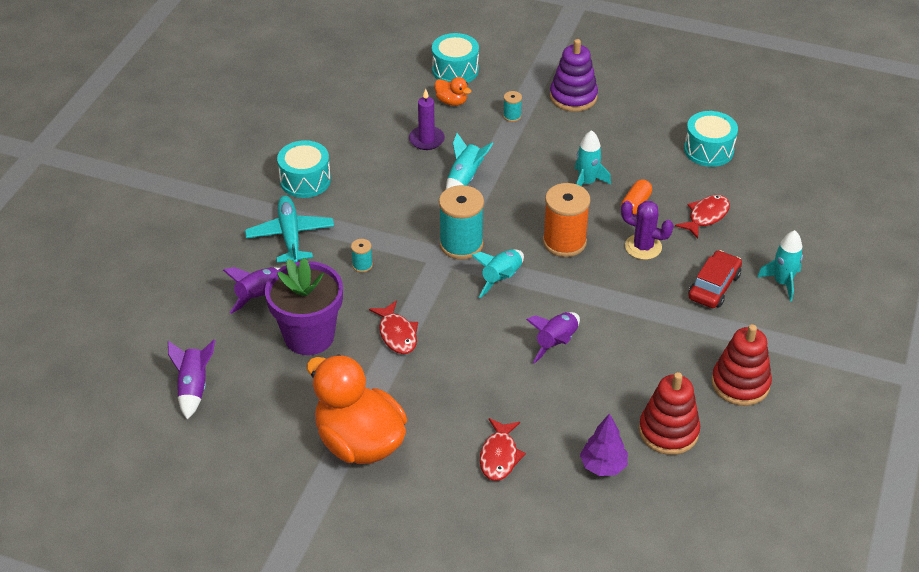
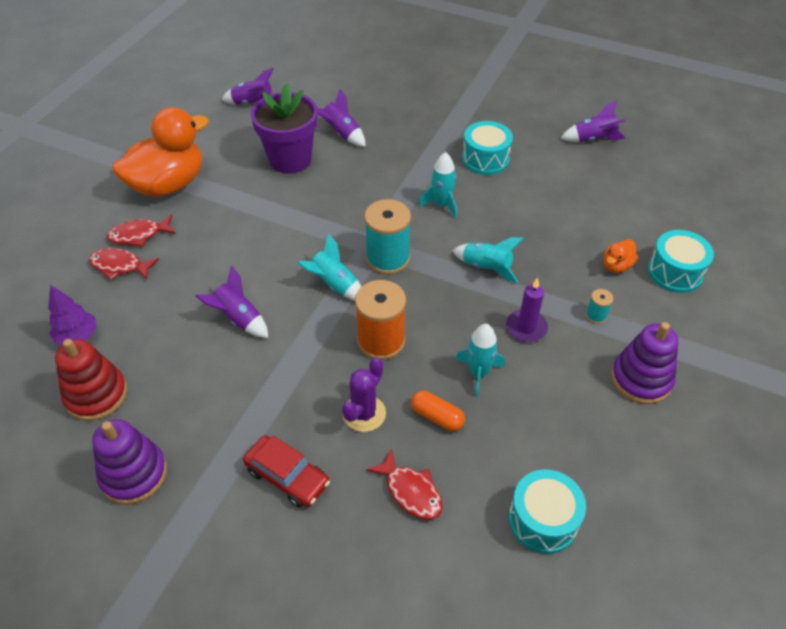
camera: 95 degrees right, 5 degrees up
(271, 106) = (593, 139): none -> purple rocket
(290, 236) = (412, 150): turquoise plane -> none
(362, 265) = (369, 191): turquoise spool -> none
(397, 334) = (279, 210): red fish -> red fish (139, 235)
(426, 140) = (549, 242): purple candle -> purple candle (526, 328)
(740, 383) = (134, 474): red stacking toy -> purple stacking toy
(782, 282) = (278, 559): turquoise rocket -> turquoise rocket (441, 205)

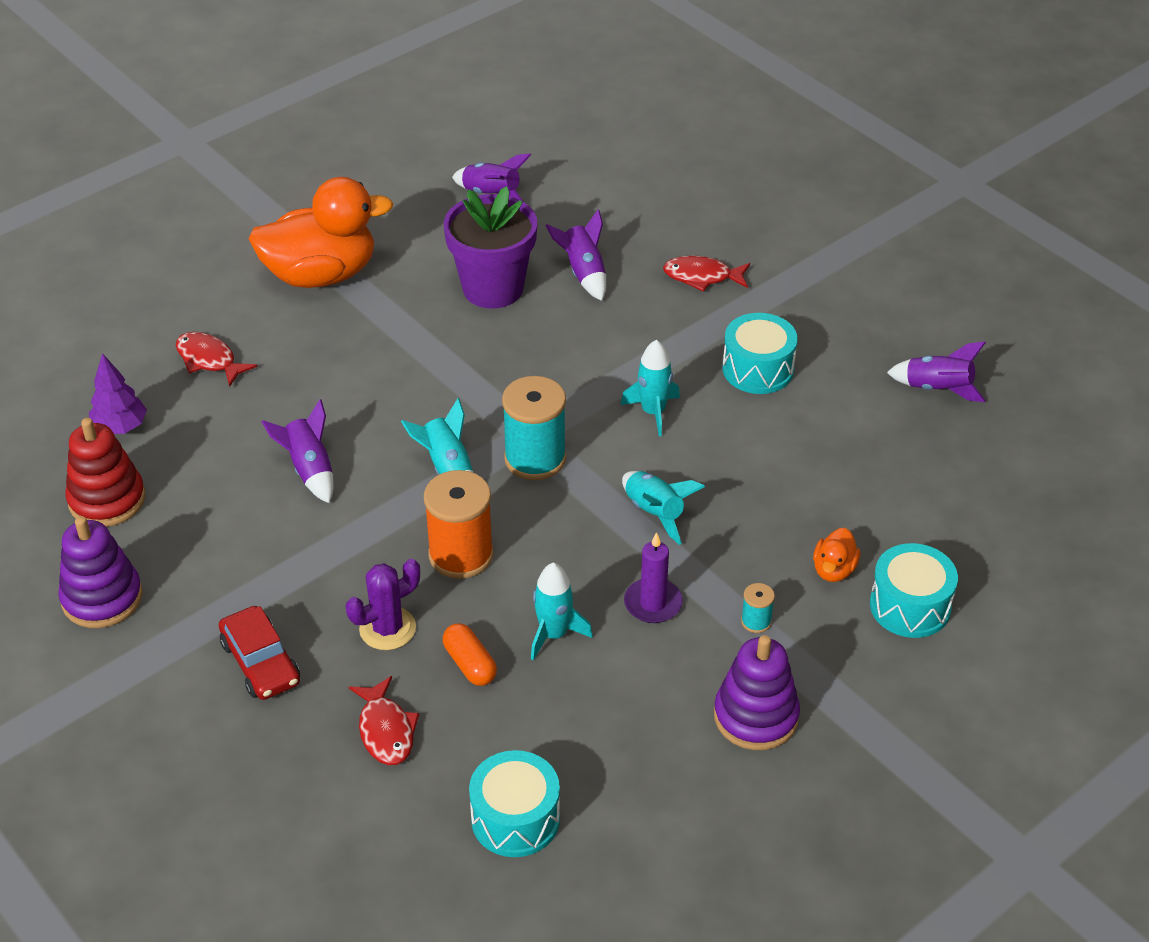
camera: 25 degrees right, 5 degrees down
(139, 235) = (251, 329): red fish -> red fish (702, 277)
(616, 266) = (834, 570): orange duck -> orange duck turned 45 degrees counterclockwise

